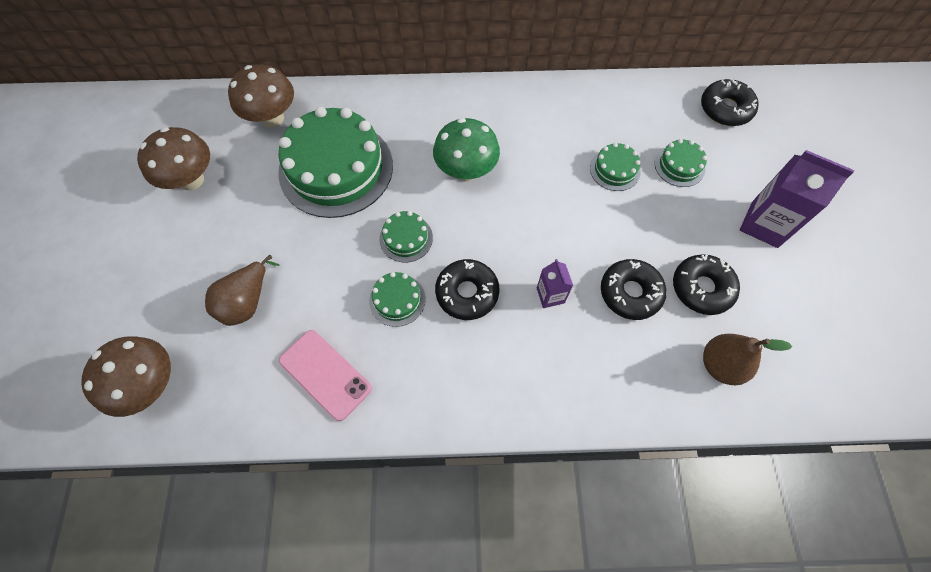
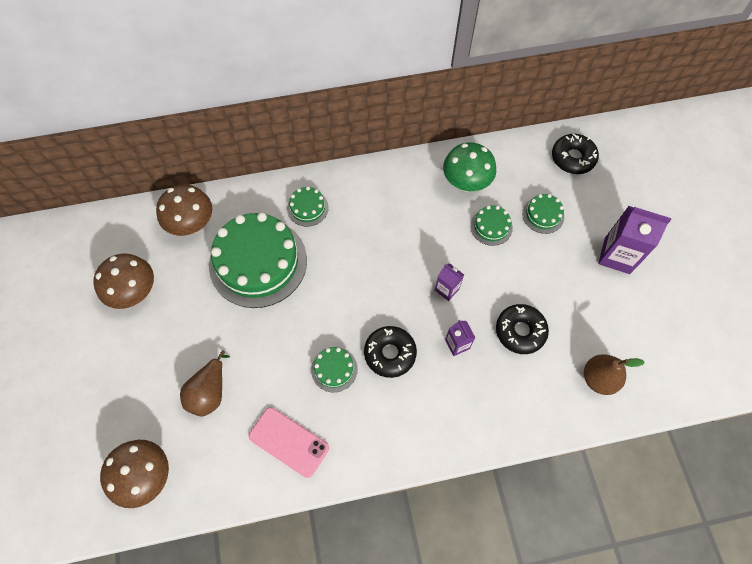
camera: 10 degrees left, 0 degrees up
(406, 238) = (330, 315): green cake -> green cake (307, 208)
(466, 171) = (369, 247): green mushroom -> green mushroom (466, 183)
(549, 231) = (447, 289): none -> purple carton
(701, 288) = (575, 318): black donut -> none

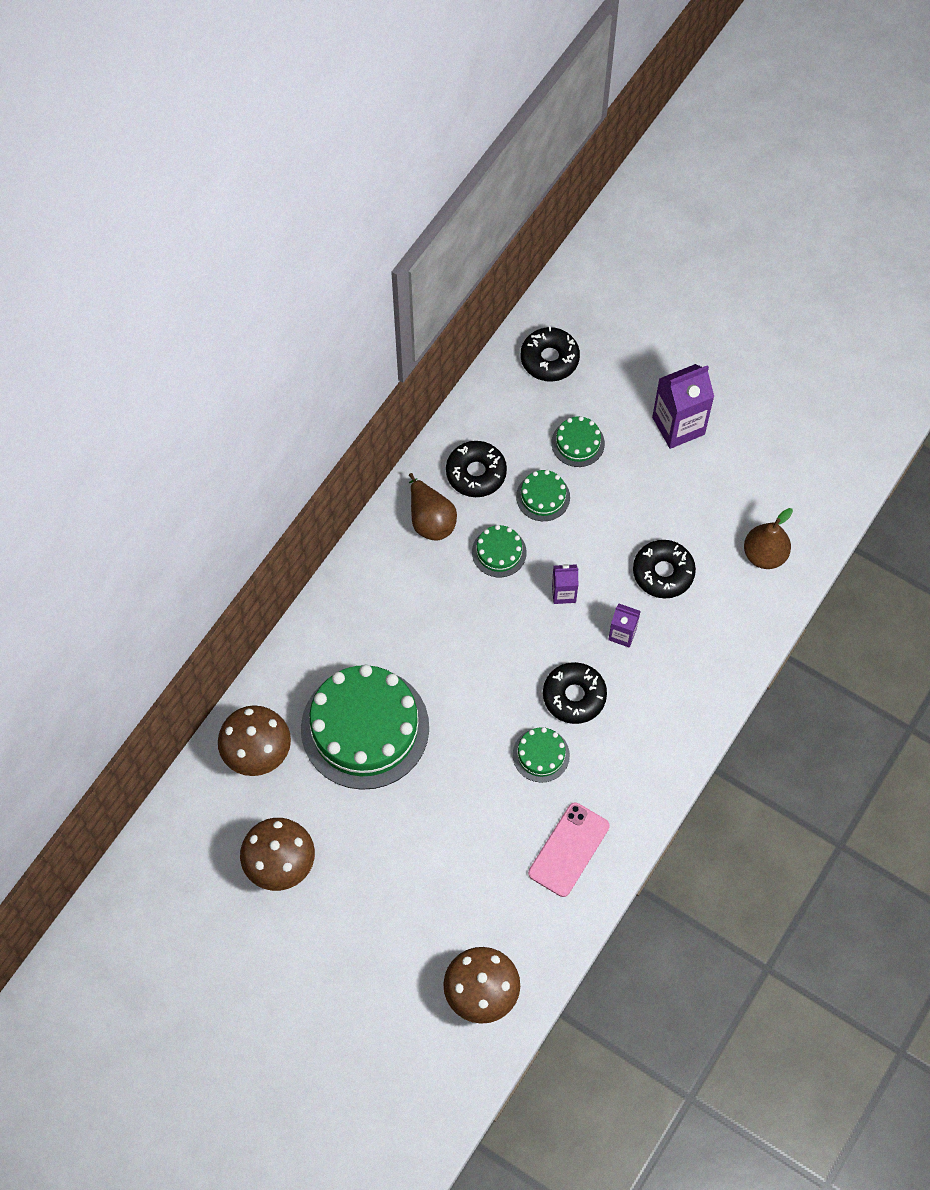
camera: 45 degrees left, 0 degrees up
(209, 392) = (455, 878): brown pear -> brown pear (430, 520)
(288, 442) = (568, 849): pink phone -> pink phone turned 45 degrees counterclockwise
(307, 208) = (352, 634): green cake -> green cake (499, 552)
(466, 183) = (476, 473): green mushroom -> black donut

